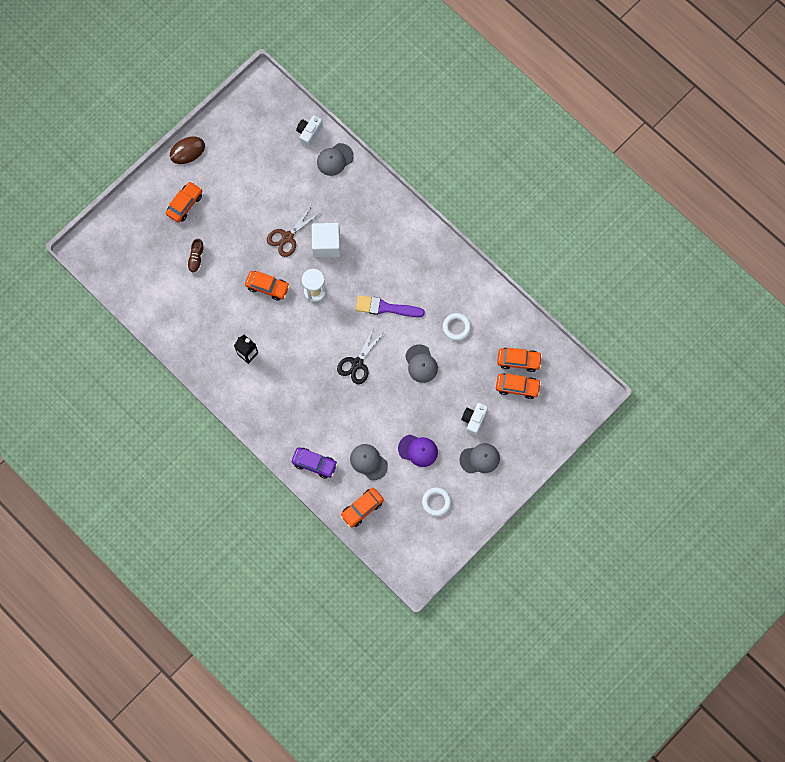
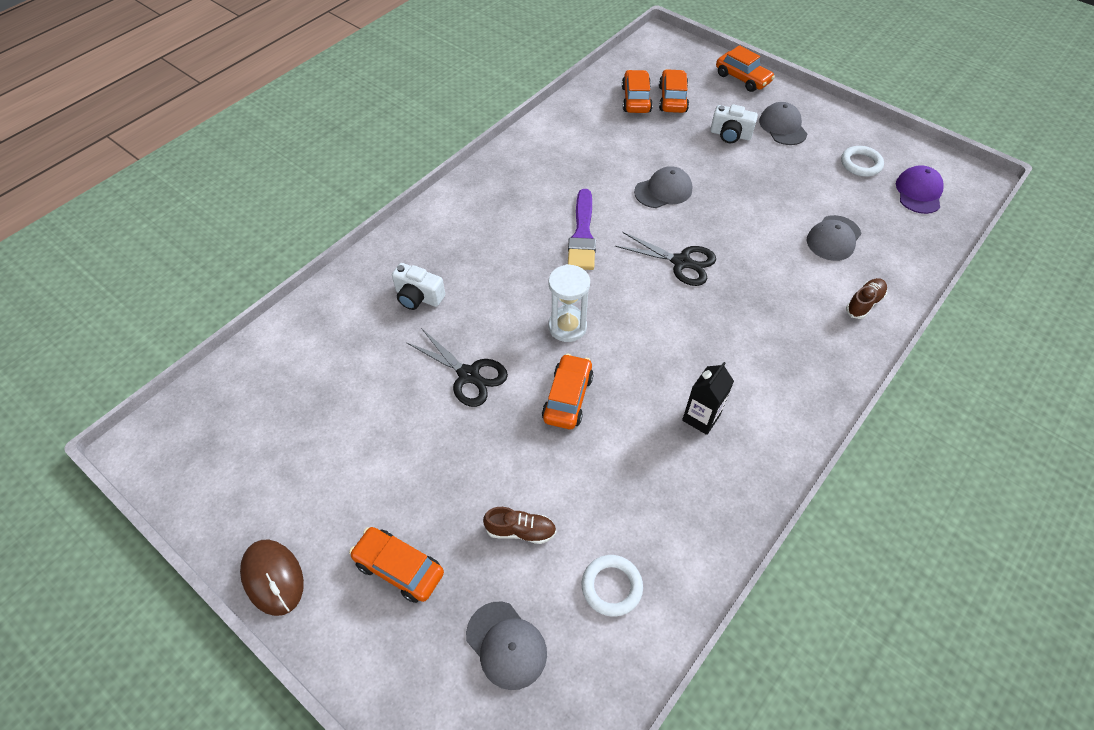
camera: 95 degrees left, 20 degrees down
(287, 237) = (469, 375): brown scissors -> black scissors
(309, 133) = (265, 359): white camera -> white camera (418, 297)
(314, 464) = (864, 303): purple car -> brown shoe
(326, 244) = (480, 317): white cube -> none
(335, 159) = (321, 318): grey cap -> grey cap (506, 645)
(362, 508) = (908, 240): orange car -> orange car (742, 78)
(418, 450) = (794, 186): purple cap -> purple cap (918, 192)
(456, 327) = (600, 158): white ring -> white ring (611, 586)

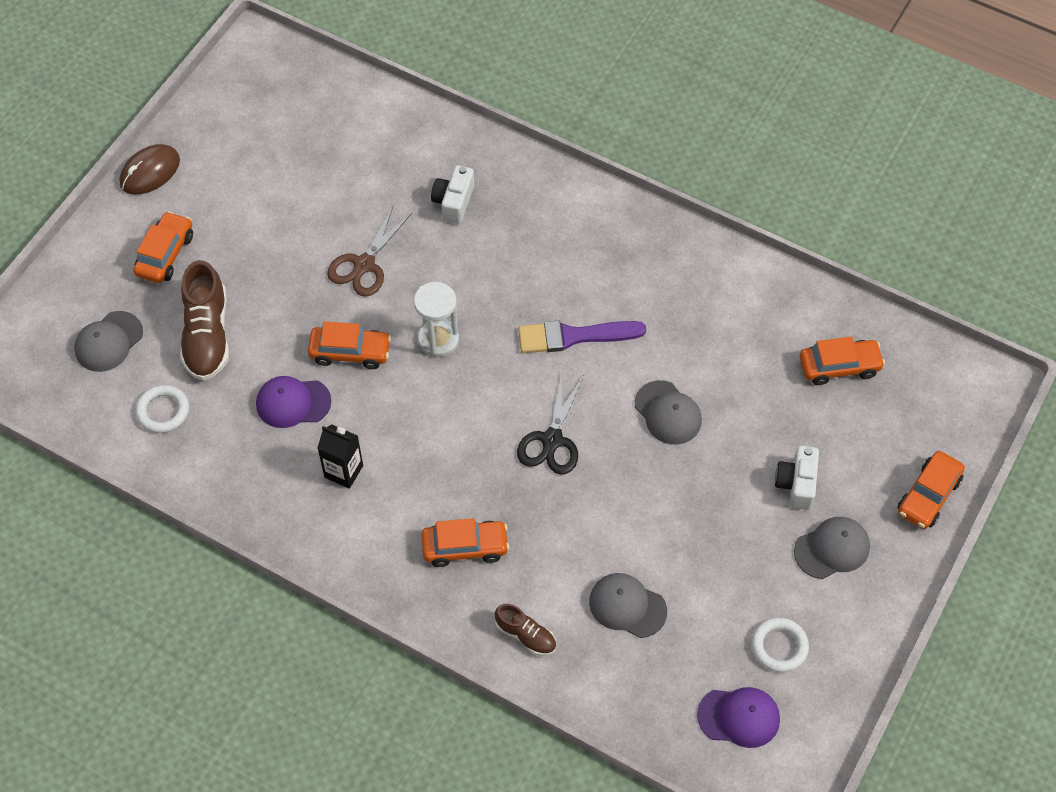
camera: 80 degrees right, 5 degrees up
(469, 375) = (364, 265): black scissors -> brown scissors
(520, 530) = (207, 335): brown shoe -> brown shoe, size x1.84
(618, 454) = (293, 403): none -> purple cap
(672, 99) = (853, 410): orange car -> orange car (465, 547)

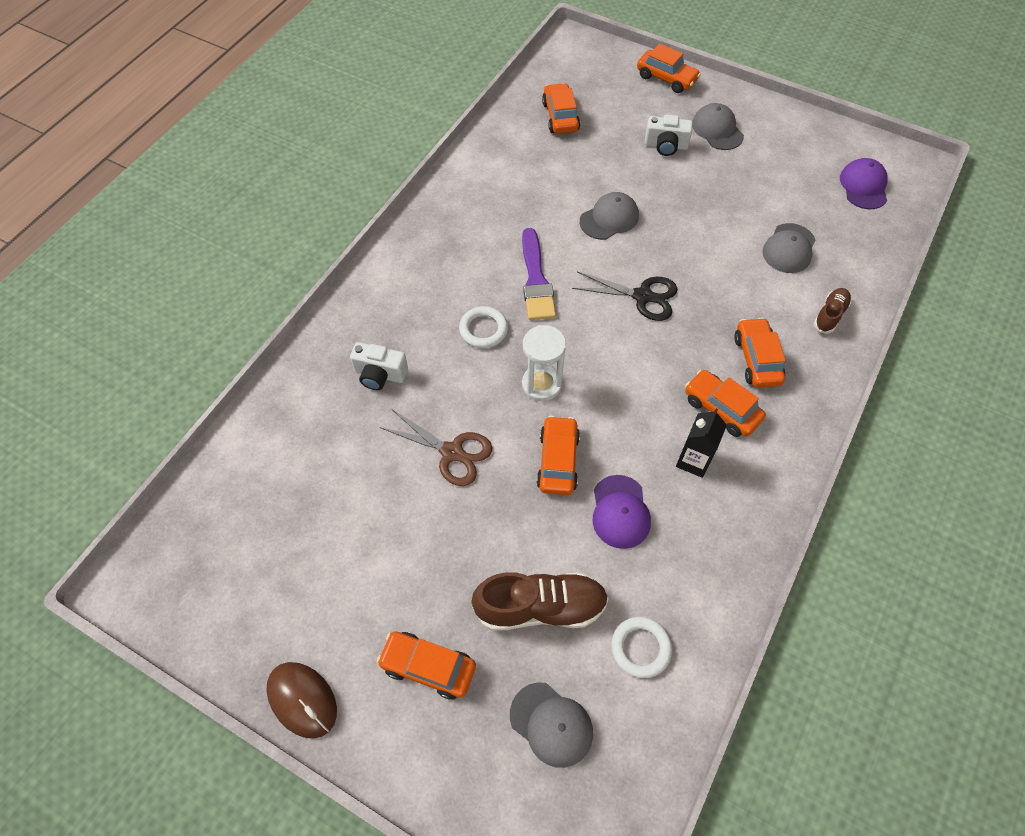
camera: 90 degrees left, 0 degrees up
(403, 504) = (721, 409): none -> orange car
(779, 646) = (802, 162): white ring -> white ring (483, 329)

